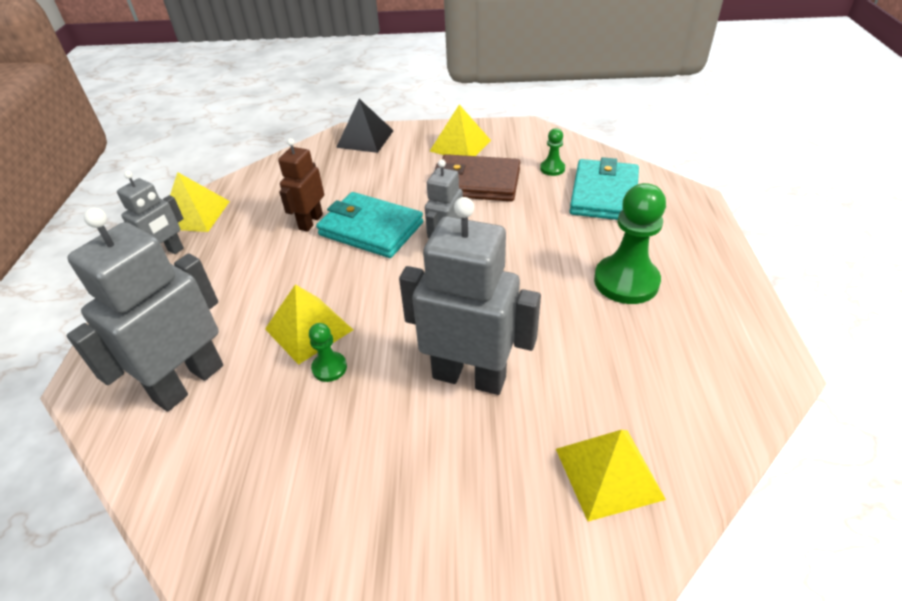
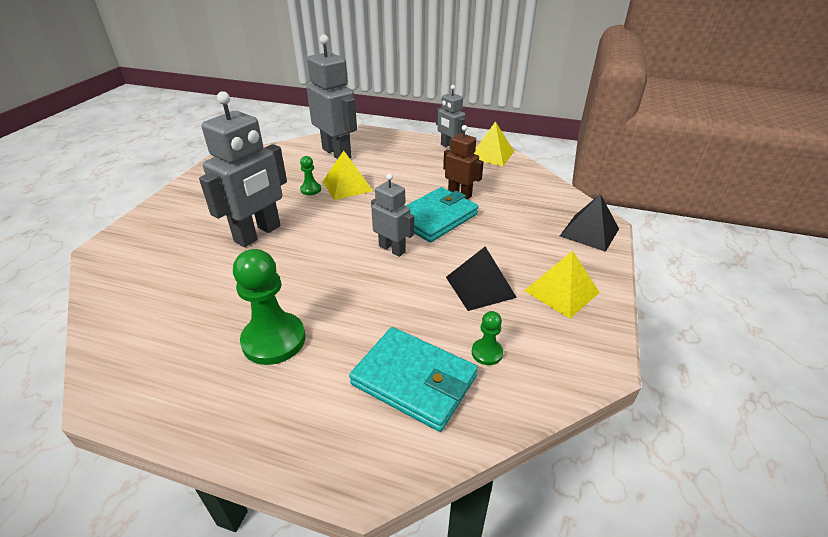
camera: 105 degrees right, 5 degrees down
(477, 182) = (480, 287): brown wallet -> black pyramid
(608, 473) = (144, 268): yellow pyramid -> none

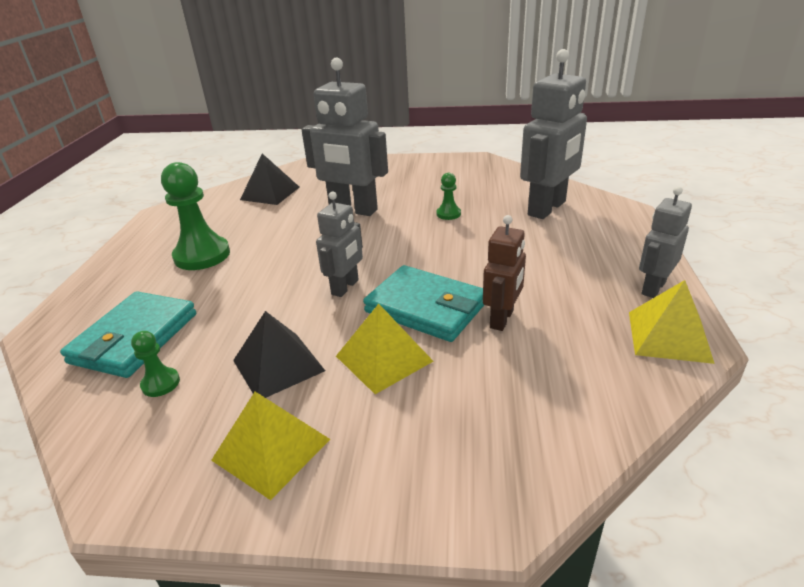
camera: 80 degrees right, 5 degrees down
(347, 186) = (470, 232): yellow pyramid -> yellow pyramid (384, 358)
(589, 232) = (451, 489): black pyramid -> black pyramid (270, 193)

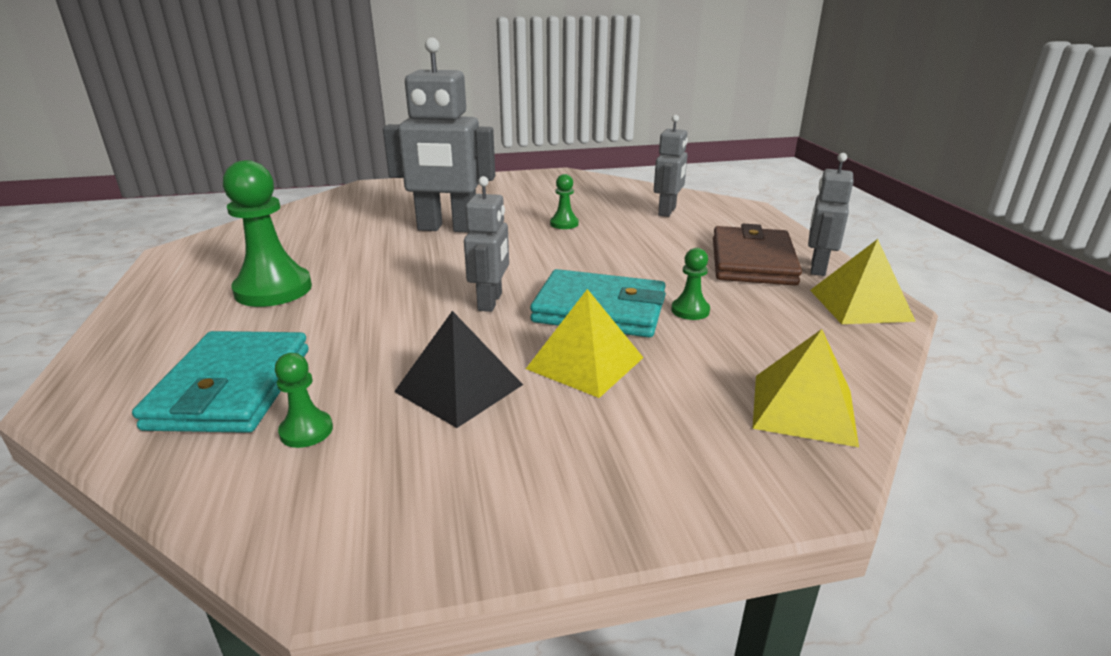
camera: 20 degrees left, 5 degrees down
(270, 193) = (326, 220): black pyramid -> none
(271, 449) = (509, 473): yellow pyramid -> yellow pyramid (803, 408)
(502, 319) = (690, 310): brown robot -> green pawn
(547, 208) = (667, 211): grey robot -> grey robot, size x0.57
(593, 273) = (752, 261): none -> brown wallet

